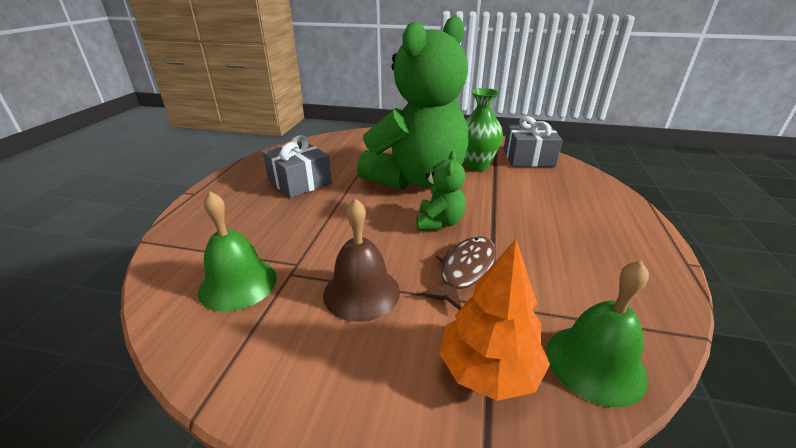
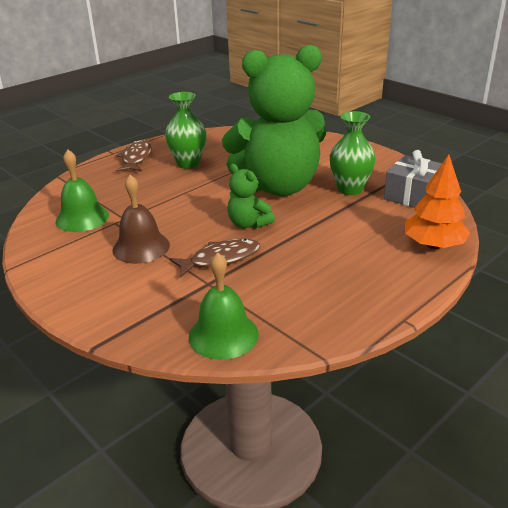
camera: 35 degrees right, 0 degrees up
(231, 192) = (136, 158): none -> brown fish
(299, 182) = (188, 163): grey gift -> green vase
(439, 223) = (248, 224): green teddy bear -> green teddy bear turned 90 degrees clockwise
(489, 369) = (158, 310): orange tree -> orange tree (433, 245)

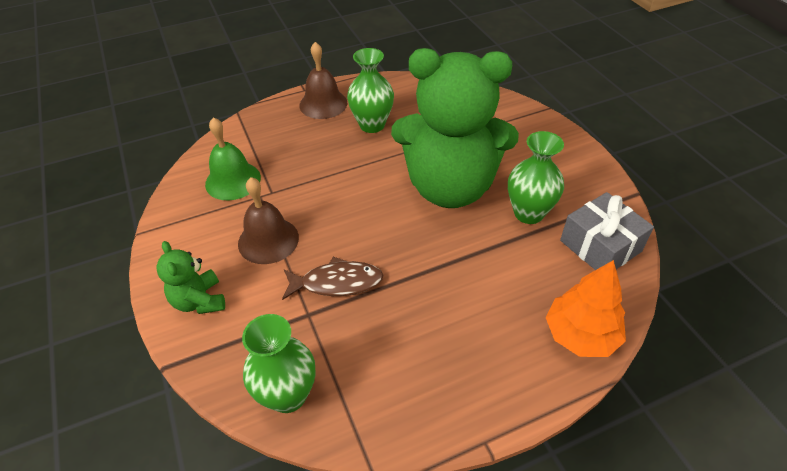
camera: 20 degrees right, 15 degrees up
(136, 158) = (323, 104): brown fish -> brown bell
(223, 335) = (288, 395): green bell -> green vase
(248, 224) = (390, 237): green teddy bear -> green teddy bear (199, 301)

